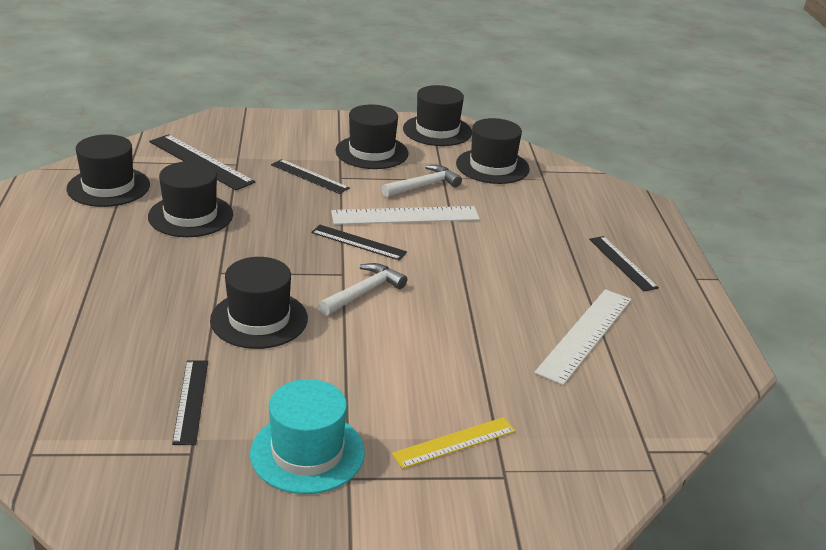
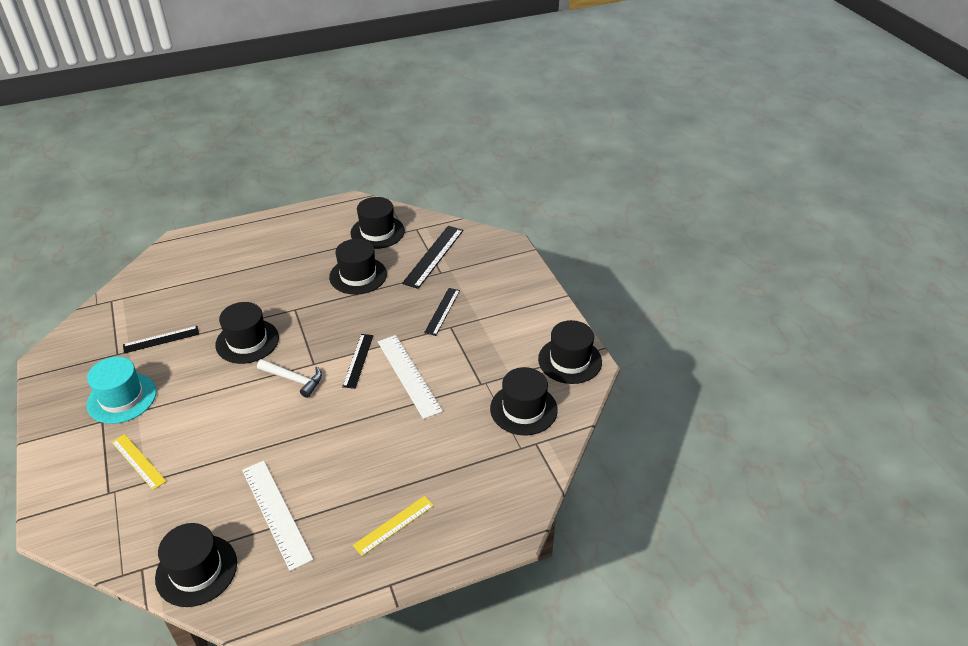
camera: 75 degrees right, 10 degrees up
(372, 152) = (502, 332): black hat -> black hat (196, 570)
(423, 186) = (463, 374): white hammer -> none
(585, 335) = (276, 513): white ruler -> white ruler turned 45 degrees clockwise
(622, 263) = (394, 525): black ruler -> yellow ruler

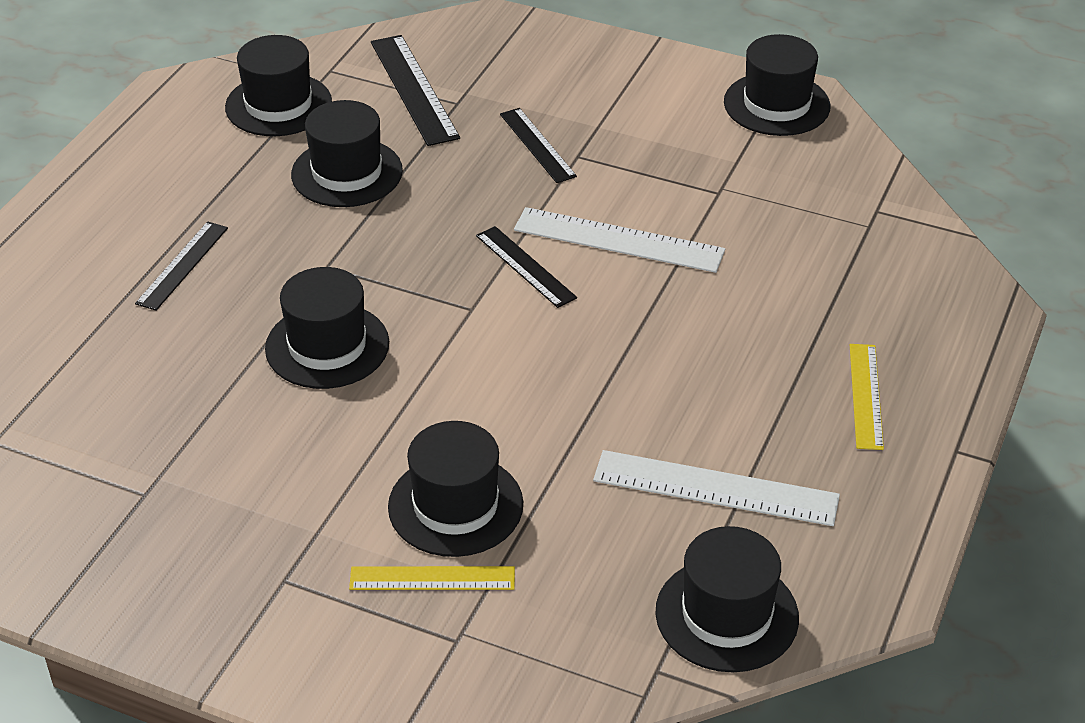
camera: 45 degrees left, 0 degrees up
(122, 398) = (262, 535): turquoise hat -> none
(161, 339) = (184, 430): black ruler -> black ruler (182, 265)
(293, 379) = (477, 343): white hammer -> none
(523, 409) = (809, 186): black hat -> black hat (455, 505)

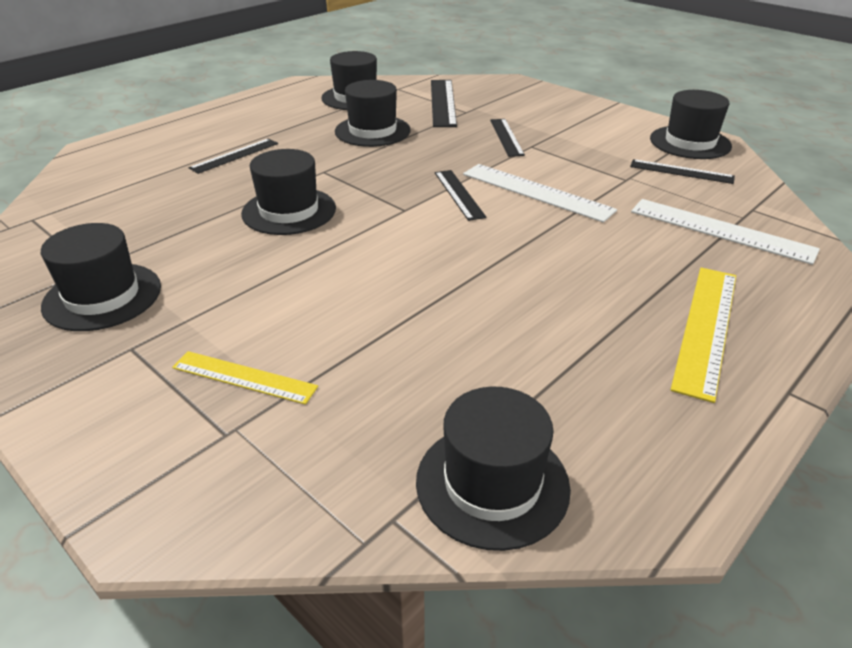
camera: 20 degrees right, 5 degrees down
(455, 505) = (303, 328): black hat -> black hat (102, 296)
(715, 488) = (534, 368): white ruler -> white ruler (720, 230)
(780, 163) = (681, 171): none -> black ruler
(866, 396) = (706, 328): yellow ruler -> yellow ruler, size x1.55

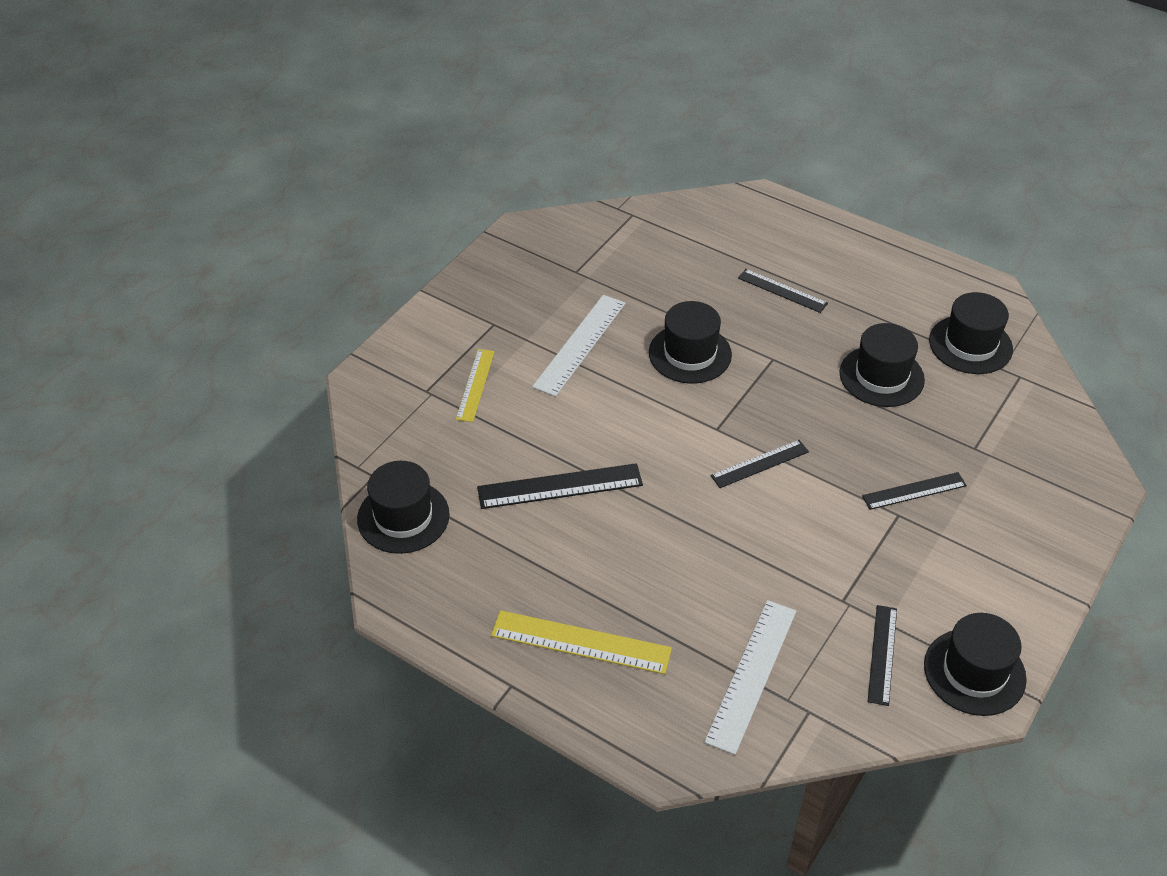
camera: 80 degrees right, 10 degrees up
(102, 296) = (544, 290): black hat -> none
(443, 102) = (993, 423): black ruler -> black ruler (560, 486)
(536, 192) = (785, 523): white ruler -> white ruler (580, 344)

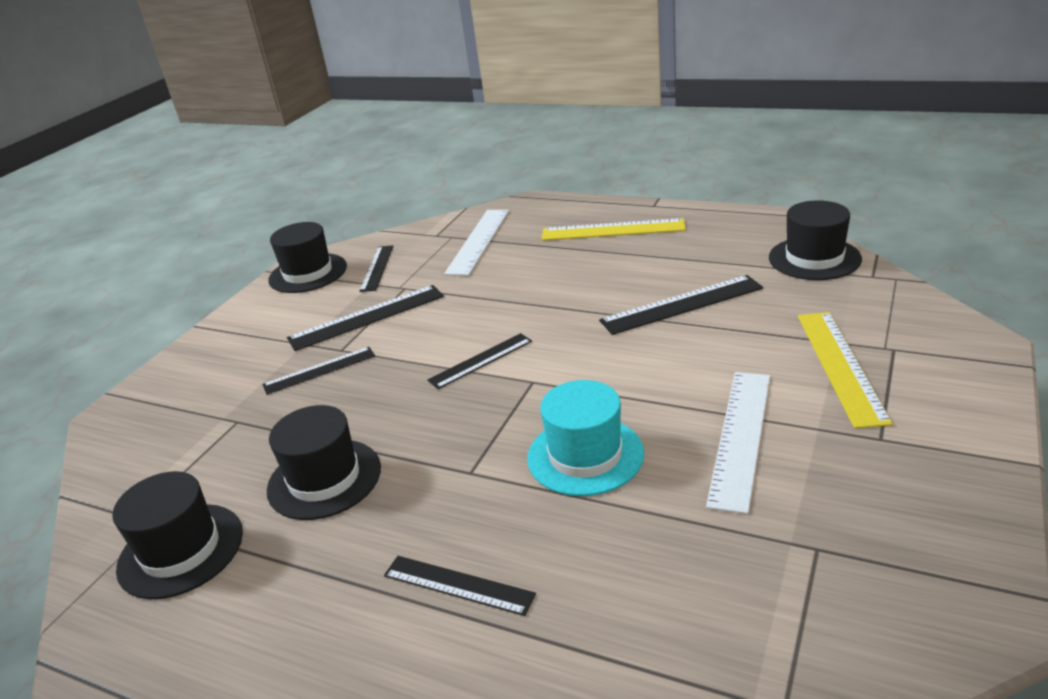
camera: 175 degrees right, 15 degrees down
(475, 385) = (840, 366): yellow ruler -> yellow ruler, size x1.55
(690, 354) = (585, 455): black hat -> turquoise hat
(879, 558) = (367, 317): none -> black ruler

